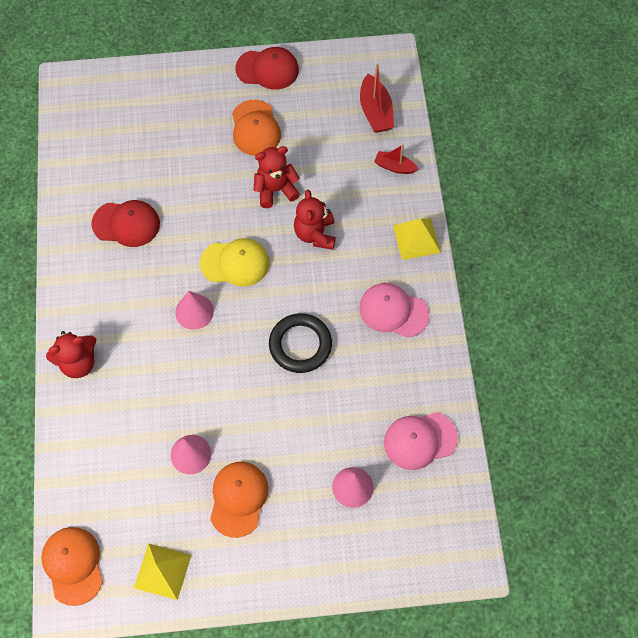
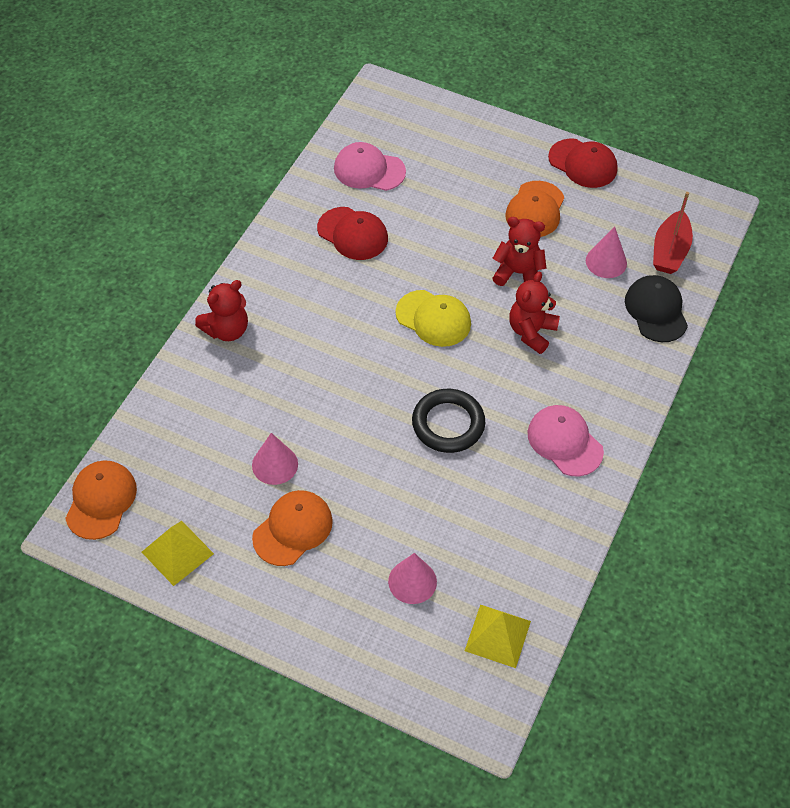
camera: 30 degrees right, 10 degrees down
(78, 362) = (226, 330): red teddy bear -> red teddy bear turned 45 degrees counterclockwise
(194, 311) = (364, 341): pink cone -> pink cone (606, 262)
(394, 167) = (656, 310): red boat -> black cap
(416, 239) = (634, 387): yellow pyramid -> yellow pyramid (497, 636)
(420, 440) = (511, 576): pink cap -> pink cap (369, 170)

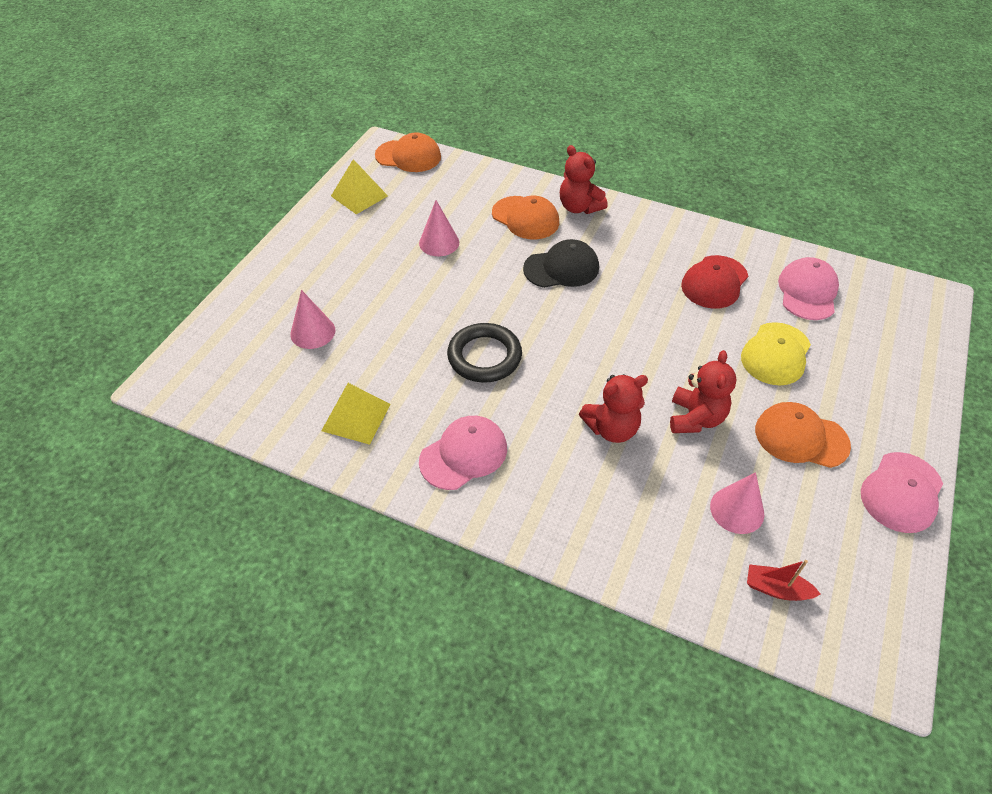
camera: 90 degrees right, 5 degrees down
(293, 529) = (374, 256): orange cap -> orange cap (525, 218)
(433, 318) = (616, 345): yellow cap -> yellow cap (775, 354)
(497, 636) = (246, 392): yellow pyramid -> yellow pyramid (356, 417)
(531, 332) = (611, 428): red teddy bear -> red teddy bear turned 135 degrees clockwise
(583, 163) = (901, 492): red cap -> pink cap
(656, 310) = (668, 563): black cap -> black cap (561, 268)
(669, 251) = (776, 589): red boat -> red boat, size x0.63

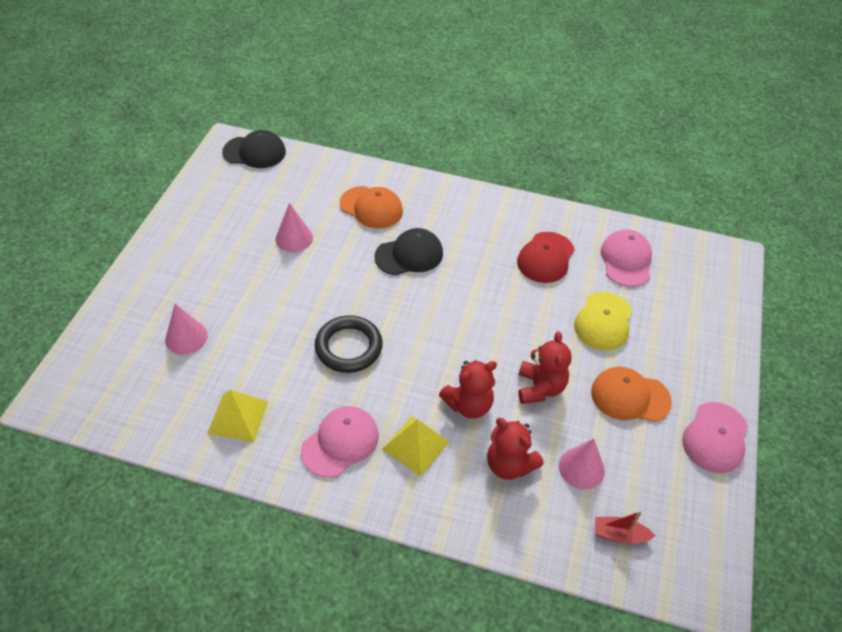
camera: 10 degrees left, 0 degrees up
(359, 196) = (212, 196): yellow pyramid -> yellow pyramid (415, 445)
(408, 156) = (254, 152): orange cap -> black cap
(579, 207) = (419, 193): red teddy bear -> red teddy bear (509, 464)

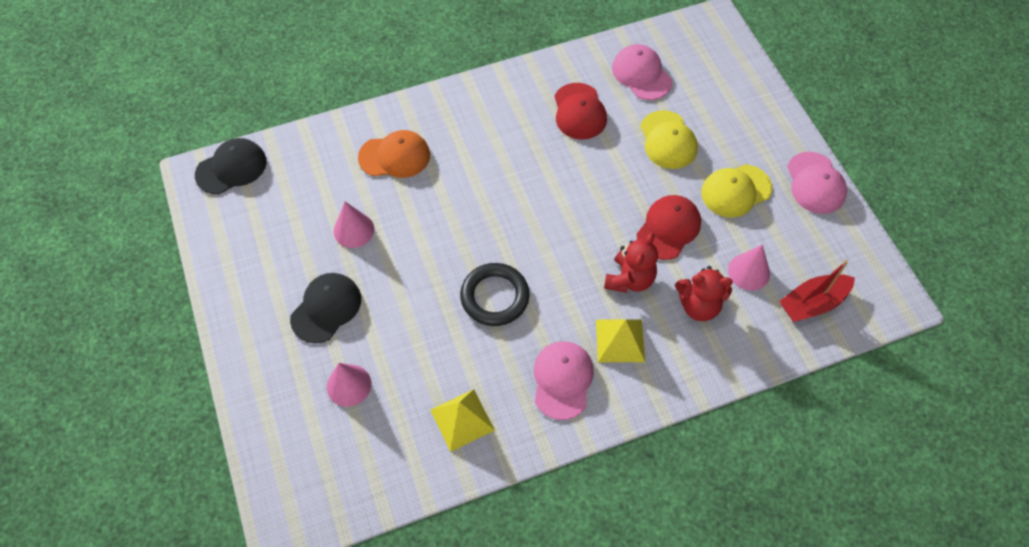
camera: 35 degrees left, 10 degrees up
(409, 255) = (468, 180): black cap -> black cap (326, 308)
(540, 388) = (668, 228): red teddy bear -> red cap
(619, 534) = (812, 303): red boat -> red boat, size x1.58
(630, 396) = (736, 191): orange cap -> yellow cap

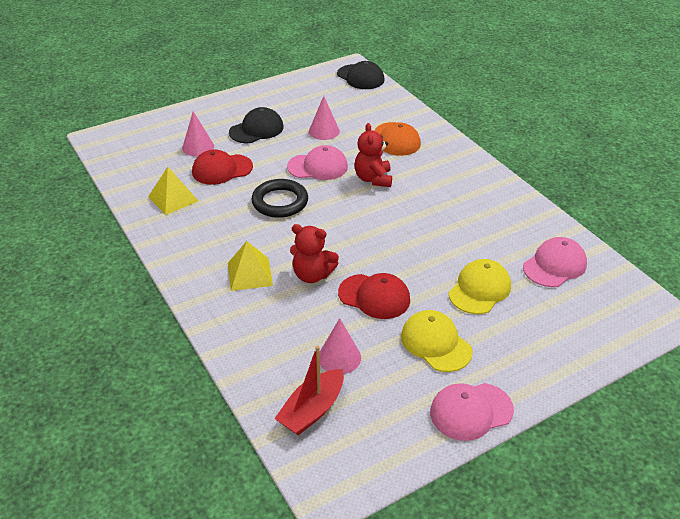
camera: 80 degrees right, 20 degrees down
(326, 308) = (256, 129): black cap -> black cap turned 60 degrees counterclockwise
(562, 380) = (209, 244): pink cap -> pink cap (318, 167)
(579, 111) = (487, 229): red cap -> red cap (222, 169)
(668, 140) = (479, 289): yellow cap -> yellow cap turned 150 degrees clockwise
(698, 306) = (293, 322): red teddy bear -> red teddy bear (373, 179)
(812, 303) = (312, 410): red boat -> red boat turned 105 degrees counterclockwise

